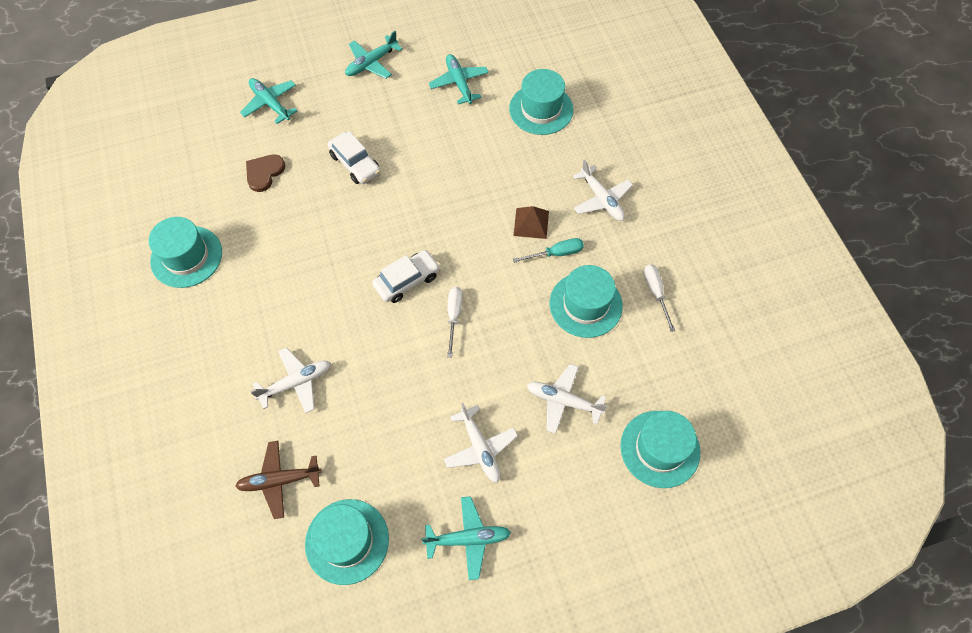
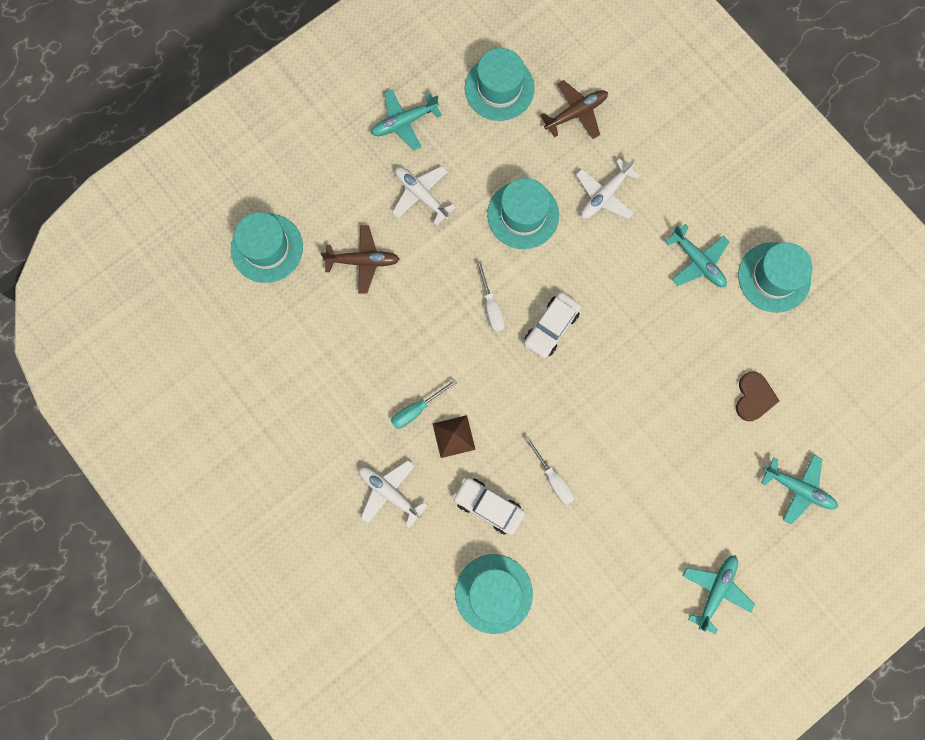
camera: 160 degrees right, 15 degrees up
(355, 164) = (665, 443): white car -> white car (488, 506)
(459, 83) = (601, 598): turquoise plane -> turquoise plane (697, 262)
(563, 401) = (363, 261): white plane -> brown plane
(585, 304) = (371, 363): turquoise hat -> turquoise hat (523, 215)
(655, 293) = (306, 400): white screwdriver -> white screwdriver (553, 478)

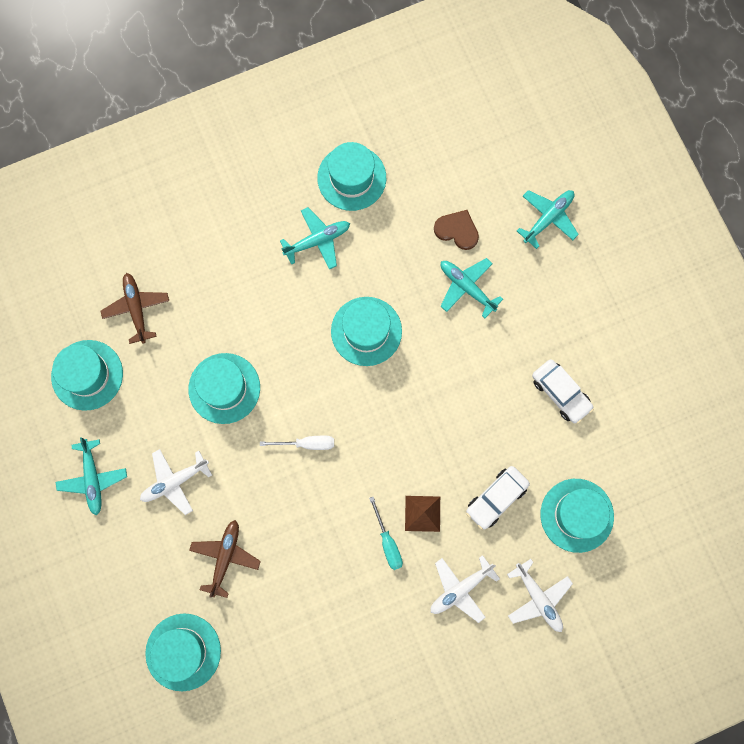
camera: 75 degrees left, 0 degrees up
(551, 328) = (343, 393): white car -> white car (561, 393)
(553, 478) = (485, 431): white screwdriver -> none
(604, 195) = (228, 306): white plane -> white plane (538, 598)
(620, 333) = (366, 331): none -> turquoise hat
(715, 590) = (619, 317): turquoise plane -> turquoise plane (466, 287)

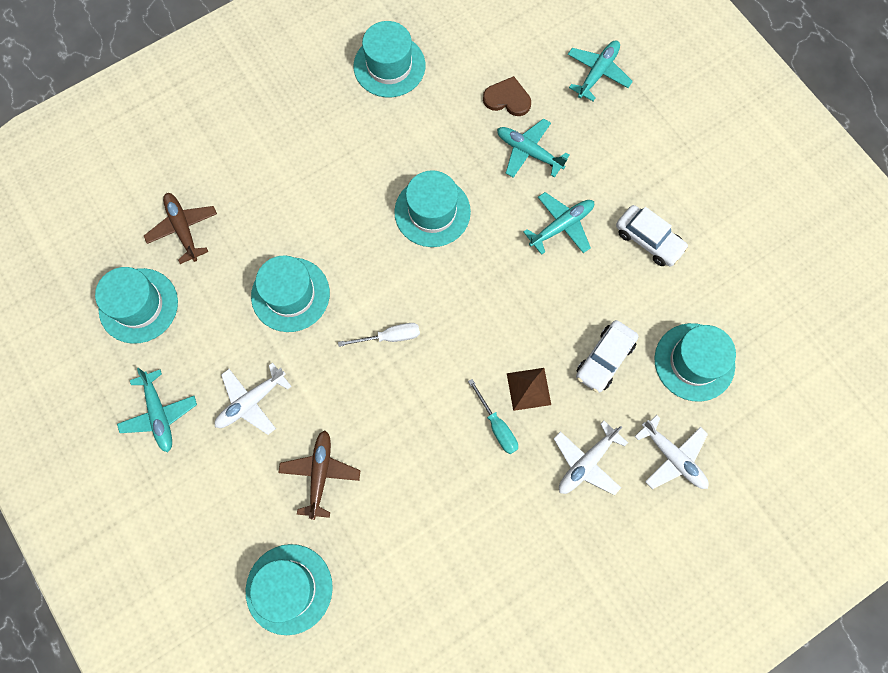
camera: 10 degrees left, 5 degrees down
(317, 240) = (365, 131): turquoise plane -> turquoise plane (561, 226)

